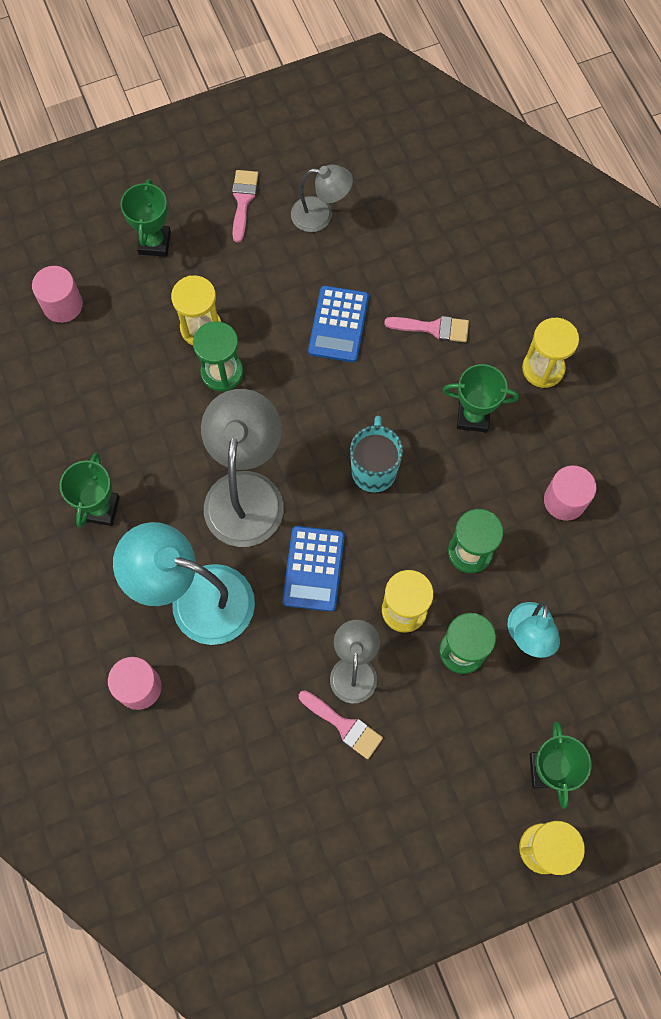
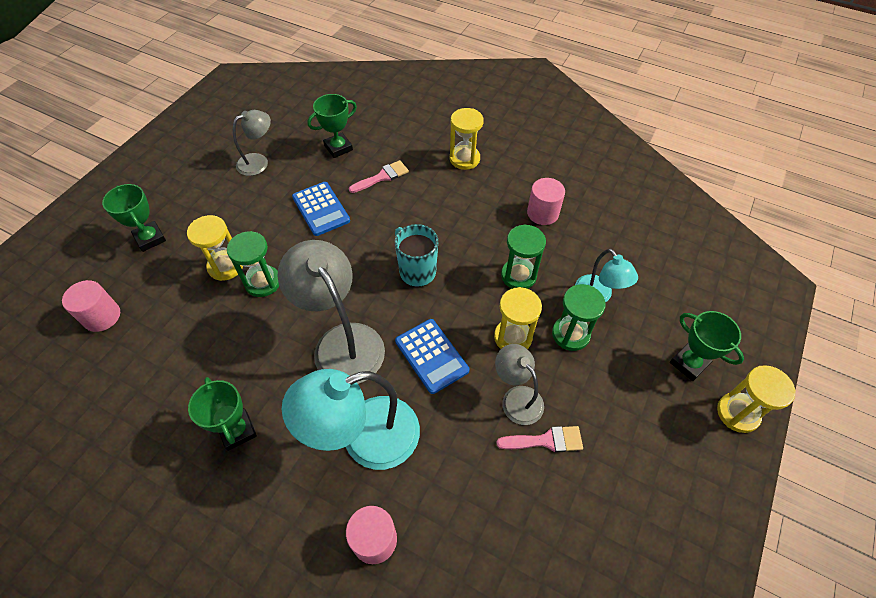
camera: 40 degrees left, 15 degrees down
(243, 200) = (198, 182): pink brush -> none
(473, 416) = (449, 205): green trophy -> green trophy (338, 148)

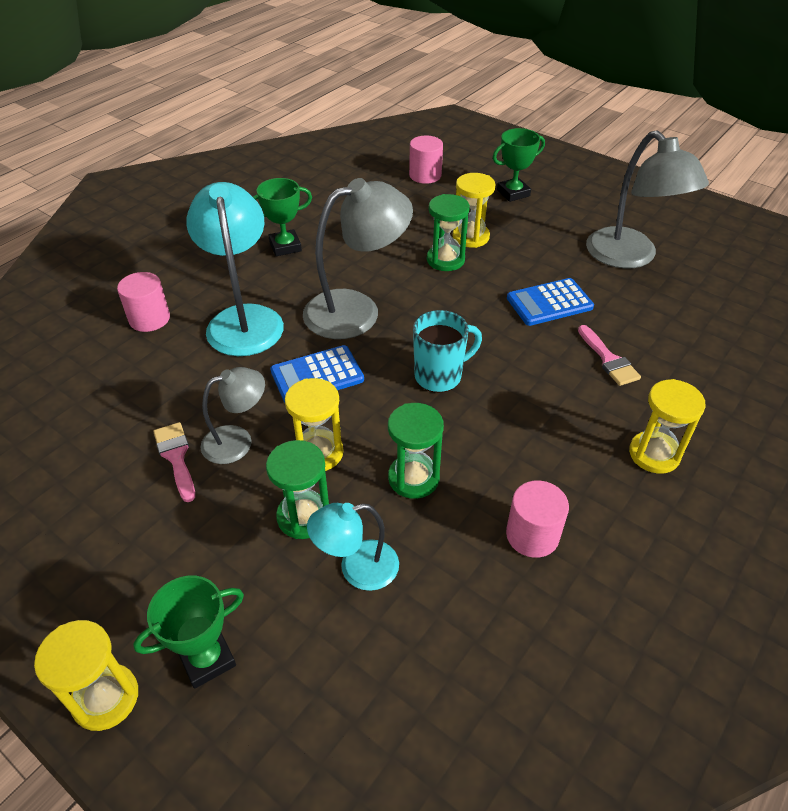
camera: 100 degrees right, 10 degrees down
(258, 162) = (630, 257): grey lamp -> grey lamp, size x1.78
(338, 148) = (663, 322): green trophy -> none
(546, 440) = (176, 457): pink brush -> pink brush turned 150 degrees clockwise

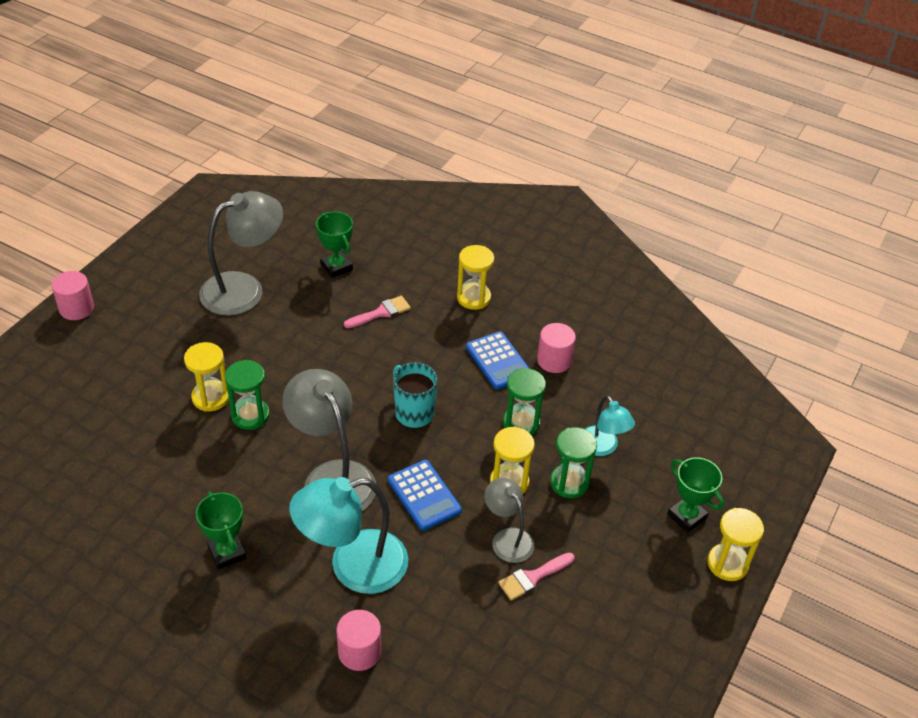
camera: 100 degrees left, 0 degrees up
(425, 175) = (83, 440): pink cylinder -> pink cylinder (76, 308)
(513, 193) = (129, 365): green trophy -> green trophy (336, 267)
(549, 303) = (313, 343): blue calculator -> blue calculator (498, 361)

